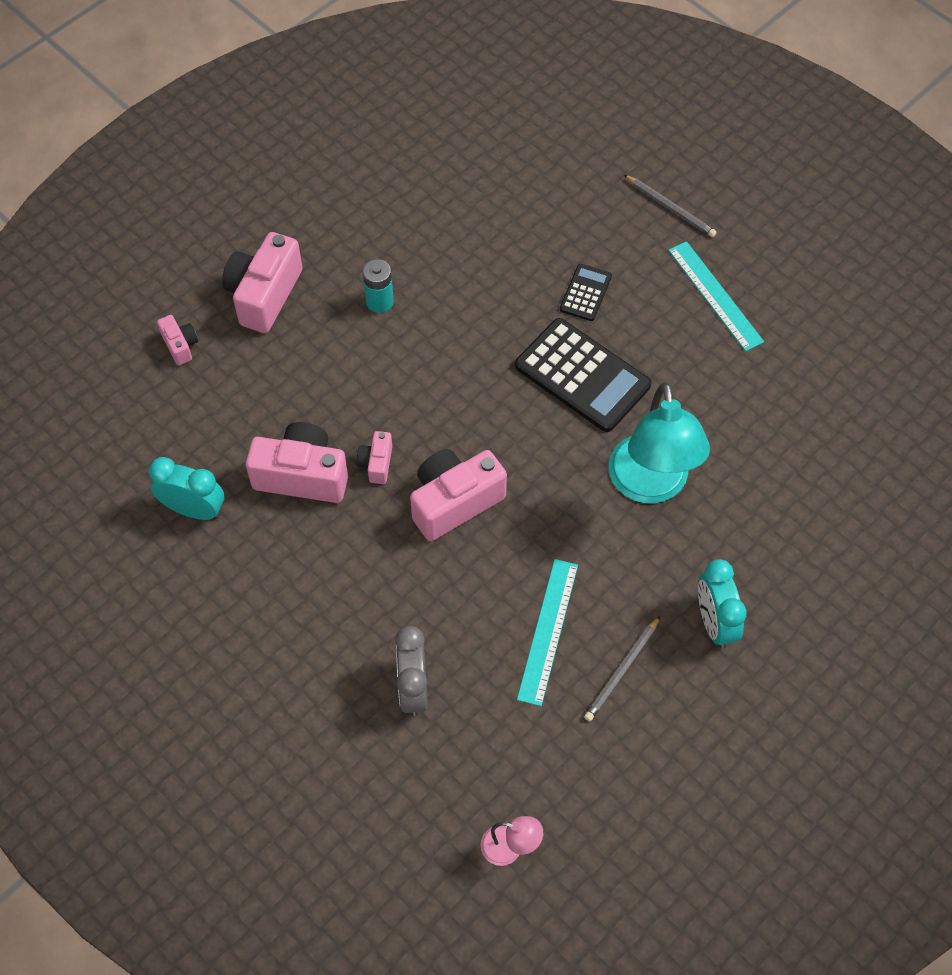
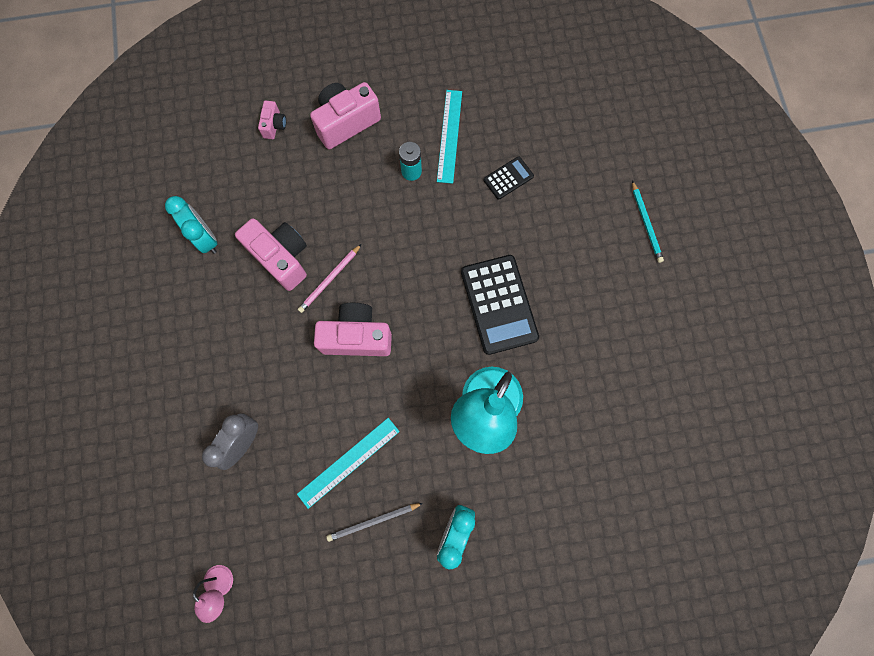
camera: 35 degrees right, 15 degrees up
(376, 463) = (330, 279): pink camera -> pink pencil
(585, 293) = (544, 248): black calculator -> black calculator (508, 178)
(670, 207) = (646, 223): grey pencil -> turquoise pencil
(715, 295) = (628, 305): turquoise ruler -> turquoise ruler (449, 136)

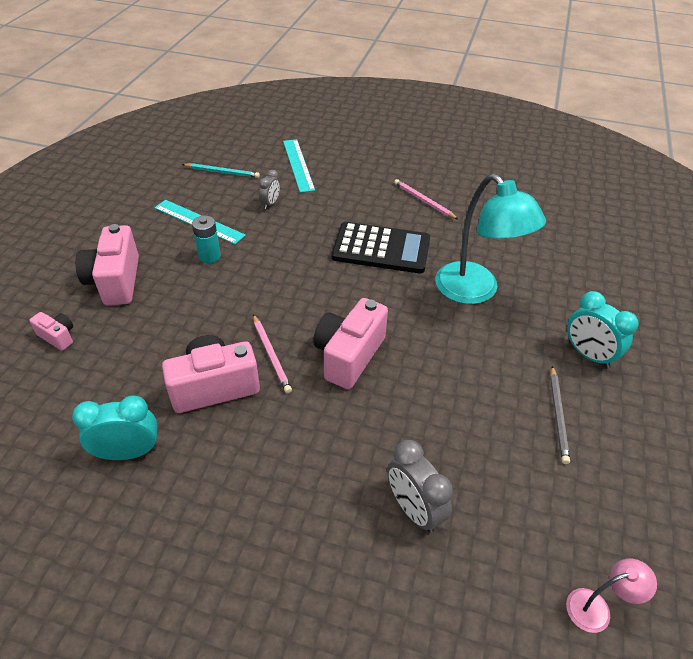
camera: 65 degrees left, 30 degrees down
(348, 462) = (484, 413): turquoise ruler -> turquoise ruler (298, 165)
(508, 178) = (270, 203): black calculator -> grey clock
(595, 312) = (424, 201): none -> pink pencil
(646, 223) = (367, 153): turquoise pencil -> turquoise pencil (222, 172)

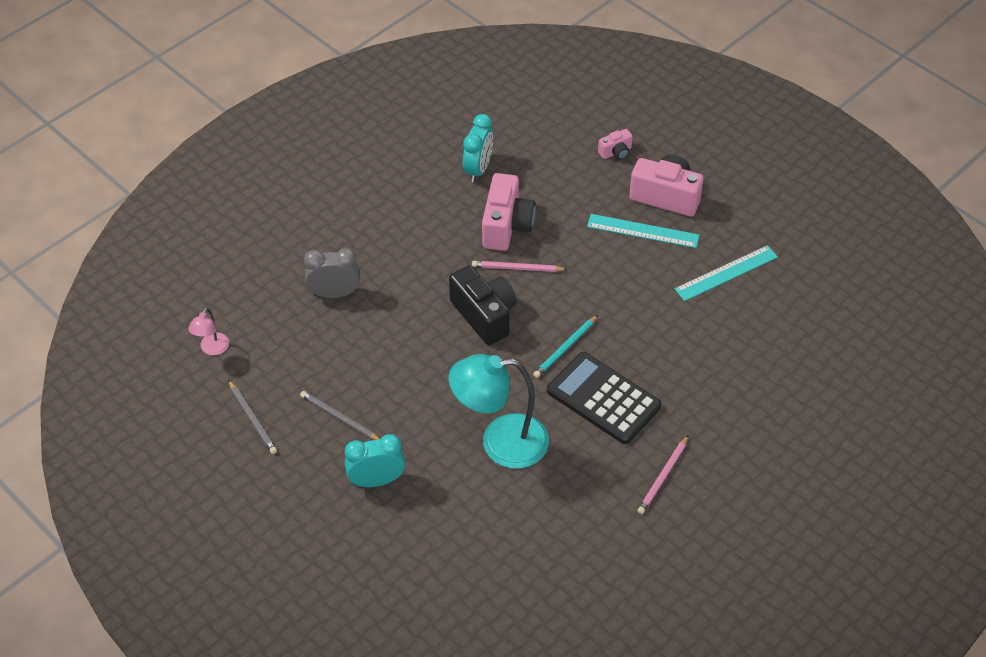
camera: 120 degrees right, 5 degrees up
(209, 256) = (666, 266): turquoise battery -> none
(222, 172) = (811, 317): turquoise pencil -> turquoise pencil (565, 348)
(270, 203) = (729, 338): grey clock -> none
(298, 165) = (795, 390): turquoise ruler -> turquoise ruler (643, 231)
(349, 356) = (484, 315): pink camera -> black camera
(381, 249) = (603, 398): black calculator -> black calculator turned 90 degrees clockwise
(424, 201) = (663, 476): pink pencil -> pink pencil turned 135 degrees clockwise
(633, 496) = (252, 418): none -> grey pencil

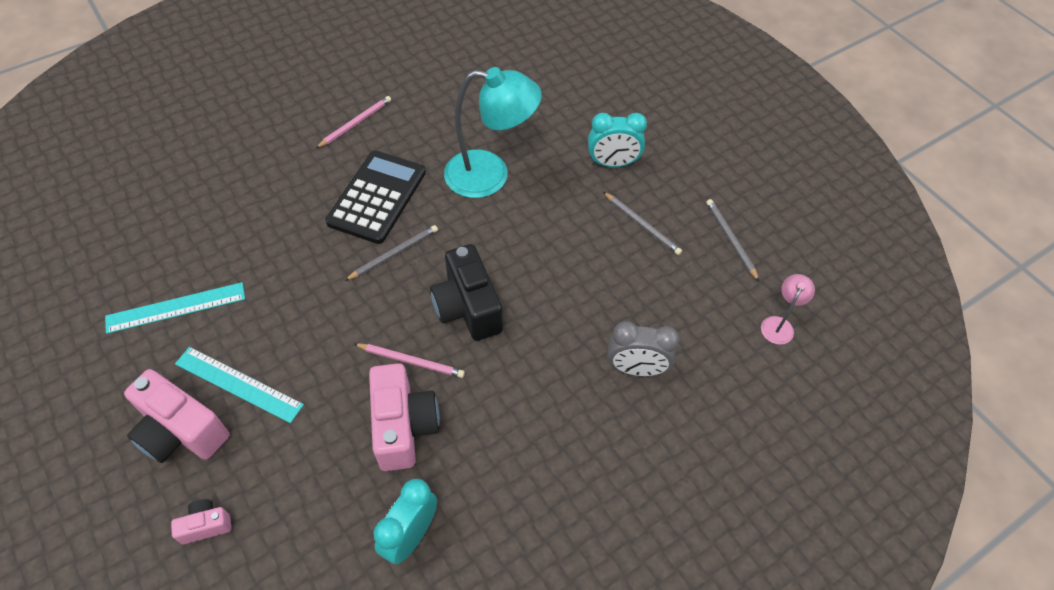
camera: 170 degrees left, 5 degrees up
(506, 226) = (403, 426): pink camera -> pink camera turned 150 degrees clockwise
(565, 348) = (393, 254): turquoise pencil -> grey pencil
(603, 398) = (377, 197): black calculator -> black calculator turned 120 degrees counterclockwise

